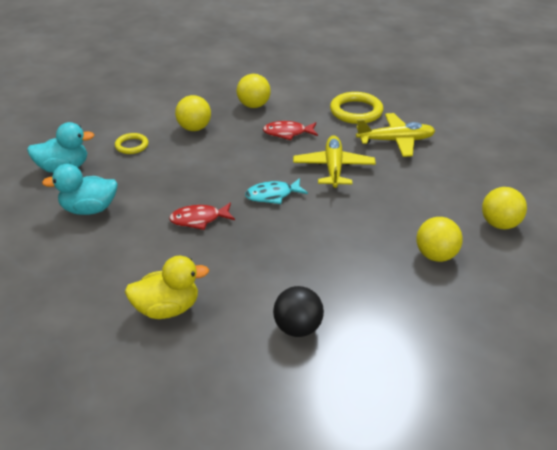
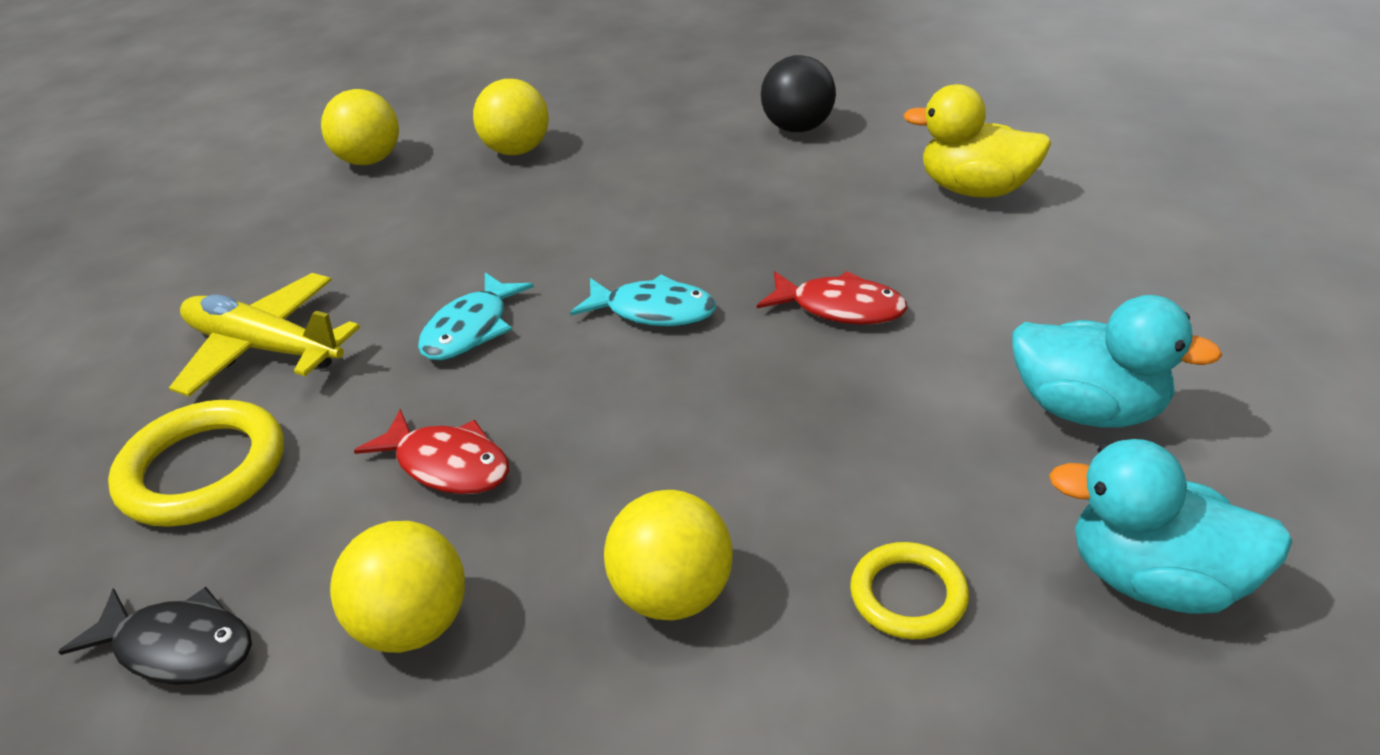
camera: 145 degrees left, 0 degrees up
(304, 87) = (178, 647): none -> black fish
(333, 168) = (471, 329): yellow plane -> turquoise fish

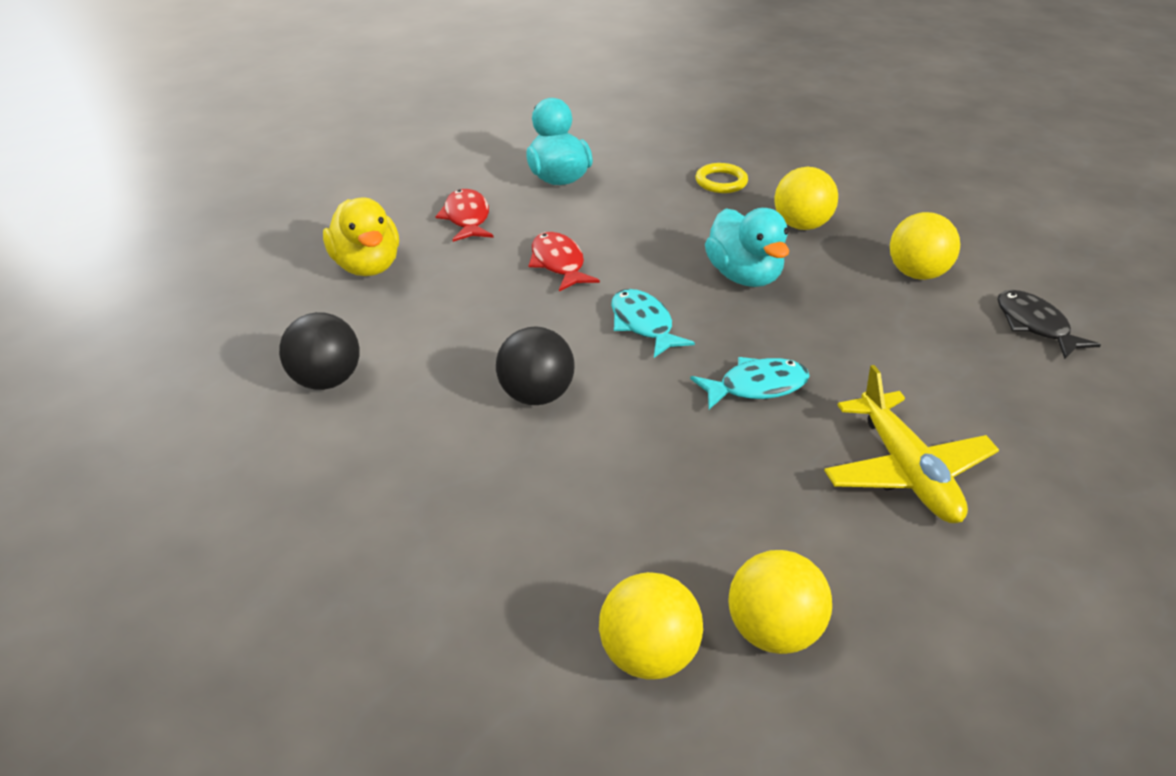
camera: 135 degrees left, 0 degrees up
(203, 470) = (991, 405): yellow ring -> none
(447, 465) = (846, 321): red fish -> red fish (467, 218)
(517, 150) = (517, 540): yellow ball -> yellow ball (773, 632)
(642, 209) = (536, 395): none -> black ball
(1155, 580) = (642, 145): turquoise duck -> turquoise duck (744, 276)

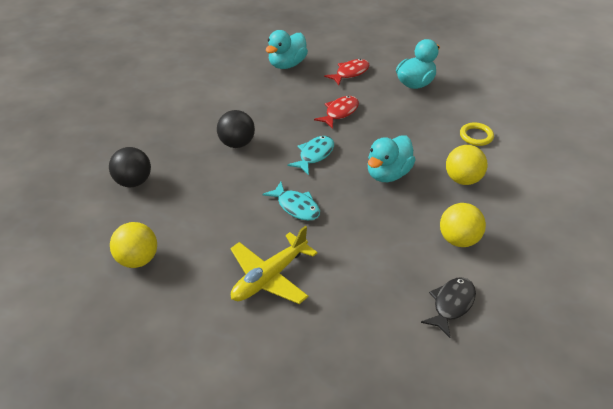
camera: 60 degrees right, 5 degrees up
(326, 380) = (205, 89): black ball -> black ball (134, 182)
(367, 266) = (287, 64): yellow duck -> turquoise duck
(648, 656) = (107, 228): yellow ball -> none

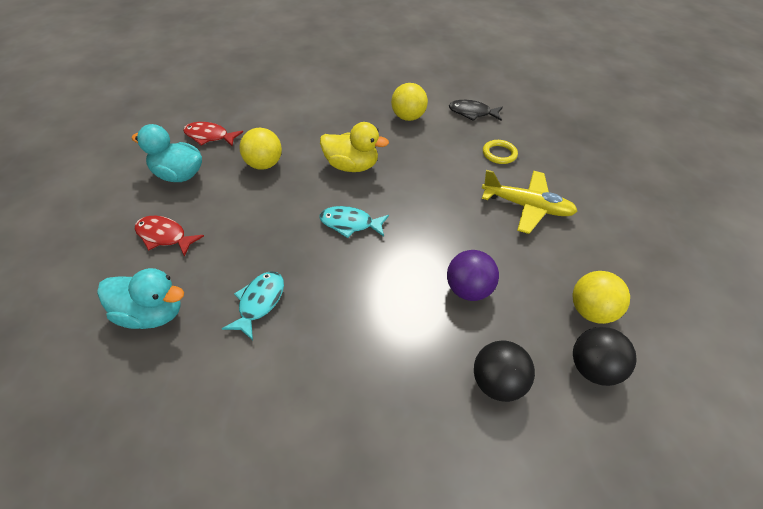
camera: 115 degrees left, 5 degrees up
(209, 196) = (468, 290): none -> purple ball
(237, 143) = (365, 301): black ball -> black ball (593, 369)
(296, 206) = (435, 215): turquoise fish -> turquoise fish (259, 302)
(340, 112) = (260, 224): red fish -> red fish (209, 136)
(388, 174) = (351, 166): turquoise duck -> yellow duck
(462, 179) = (334, 123): yellow ball -> yellow ball (264, 164)
(476, 136) = (266, 123): yellow ring -> yellow ring (499, 154)

